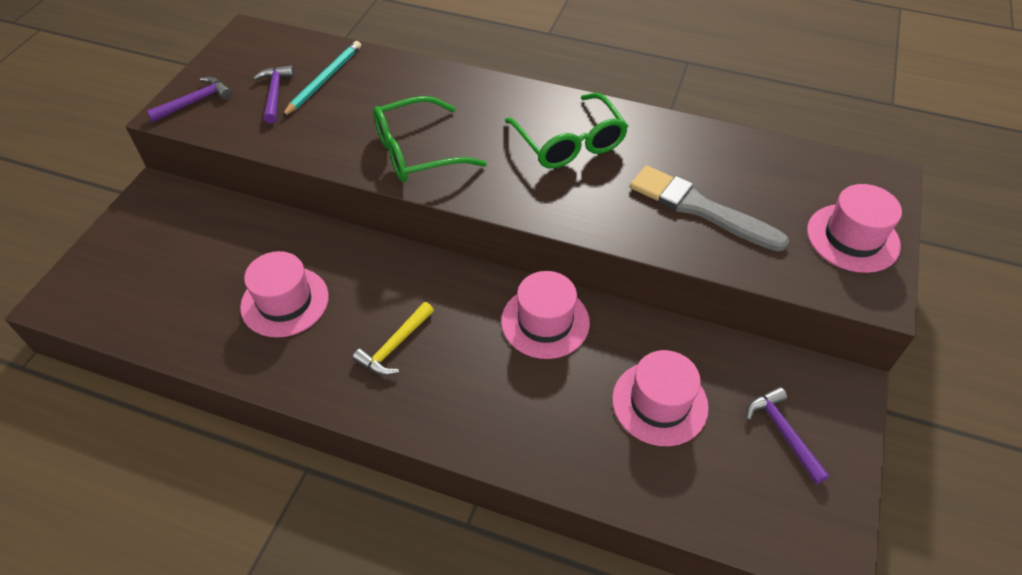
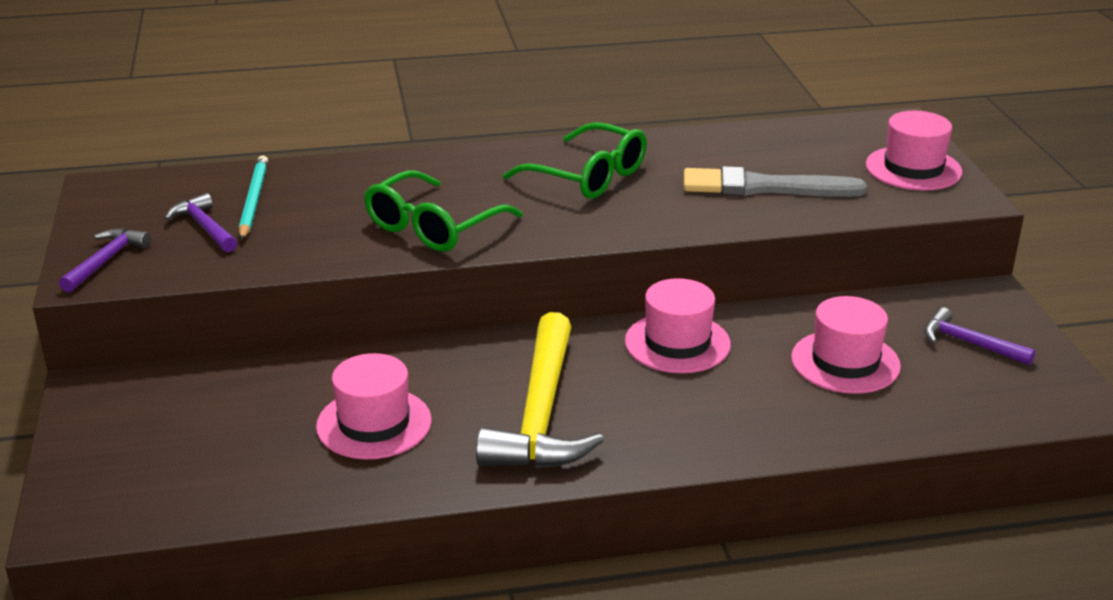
camera: 30 degrees left, 20 degrees down
(394, 346) = (541, 415): yellow hammer -> yellow hammer, size x2.00

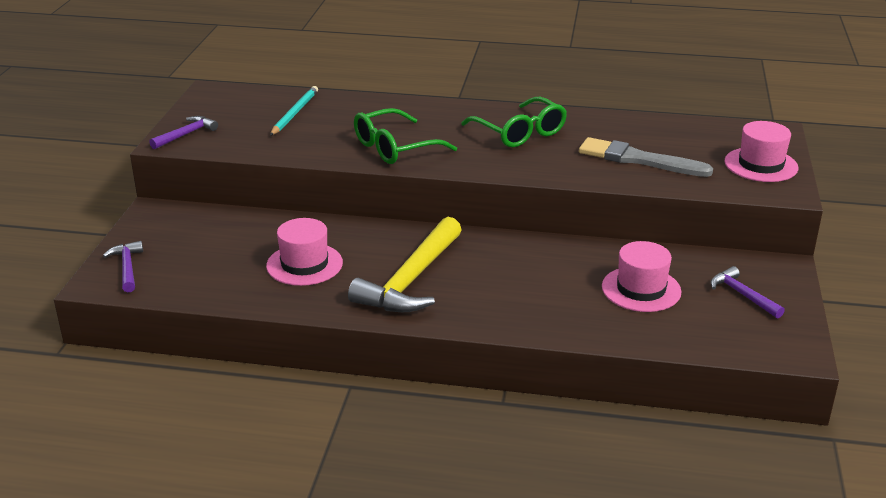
camera: 20 degrees right, 0 degrees up
(204, 227) = (255, 124): purple hammer -> purple hammer (127, 267)
(677, 343) = (531, 254): pink hat -> none

